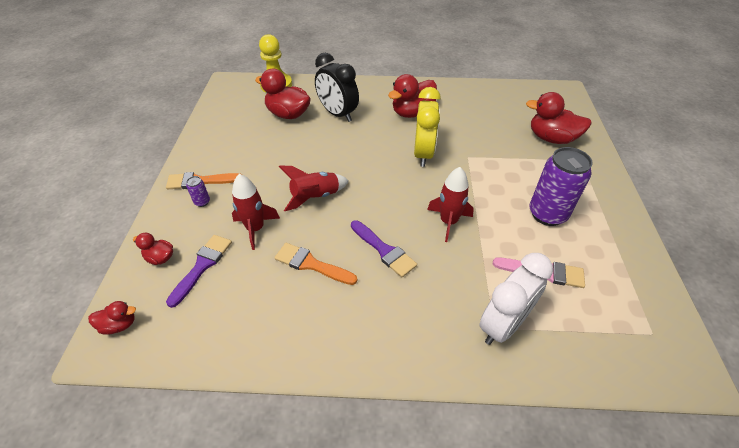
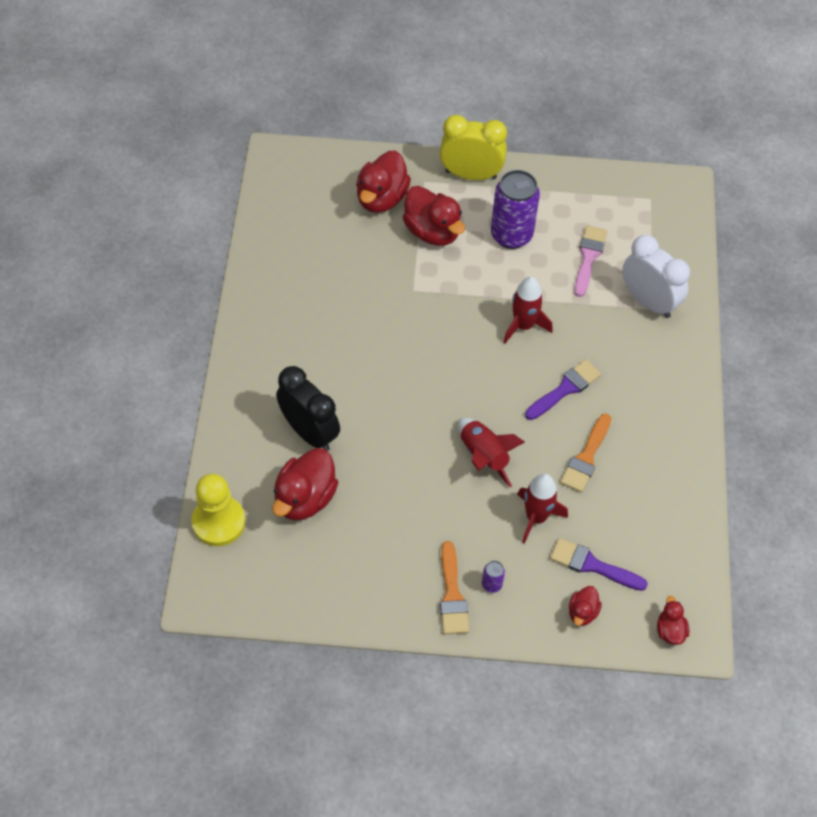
camera: 90 degrees left, 10 degrees up
(337, 114) = (309, 432): black clock -> black clock turned 90 degrees counterclockwise
(412, 113) = (314, 339): red duck -> red duck (432, 232)
(423, 154) = (406, 336): yellow clock -> yellow clock (471, 175)

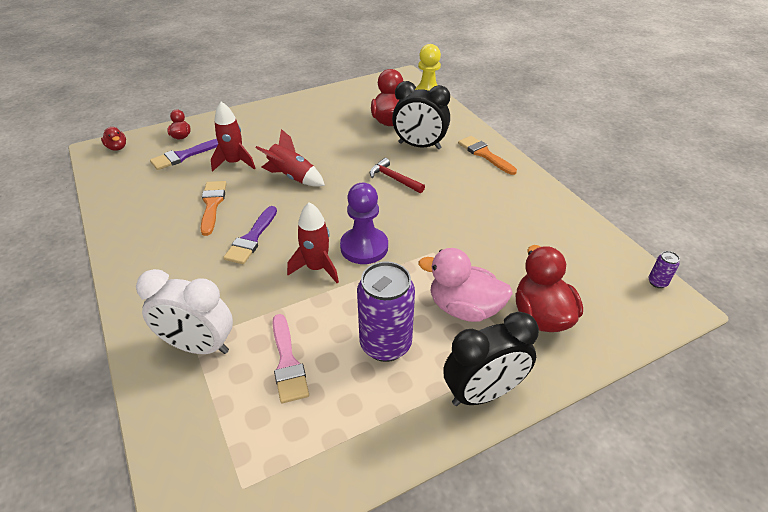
camera: 150 degrees right, 15 degrees down
(379, 395) = (394, 179): none -> red hammer
(432, 232) = (464, 308): red duck -> pink duck
(452, 595) = (269, 117): orange brush -> orange brush (484, 154)
(469, 326) = (364, 247): none -> purple pawn
(471, 175) = (483, 393): yellow clock -> black clock
(491, 584) = (247, 128): purple can -> purple can (657, 282)
(592, 565) = (183, 156): purple brush -> purple brush turned 150 degrees clockwise

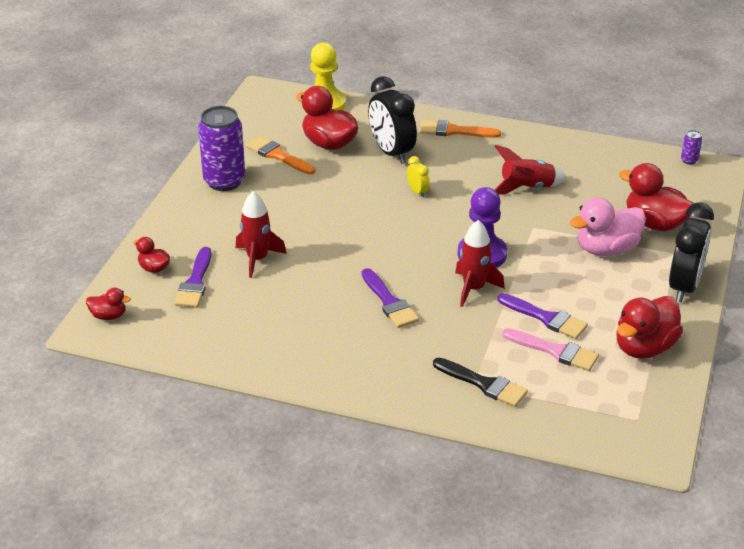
camera: 45 degrees left, 5 degrees down
(199, 346) = (484, 384): white clock -> black brush
(212, 204) = (307, 300): orange brush -> orange brush (278, 155)
(292, 177) = (332, 239): red rocket -> red rocket (526, 188)
(326, 329) = (546, 318): none -> purple brush
(358, 422) = (644, 347): none -> red duck
(385, 344) = (594, 301): purple can -> purple can (224, 181)
(394, 179) = (417, 192): red hammer -> yellow clock
(419, 146) = (391, 152): black clock -> black clock turned 90 degrees clockwise

